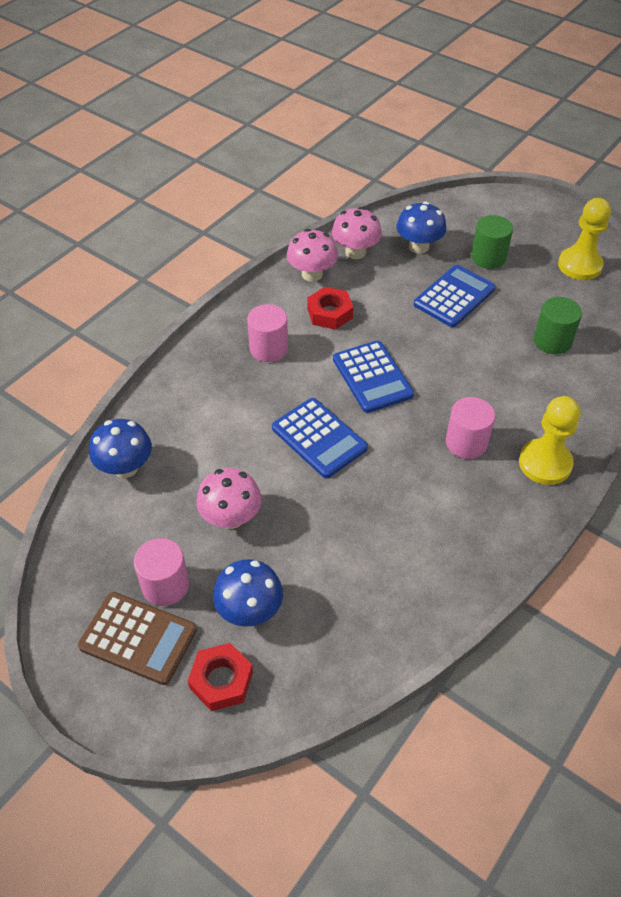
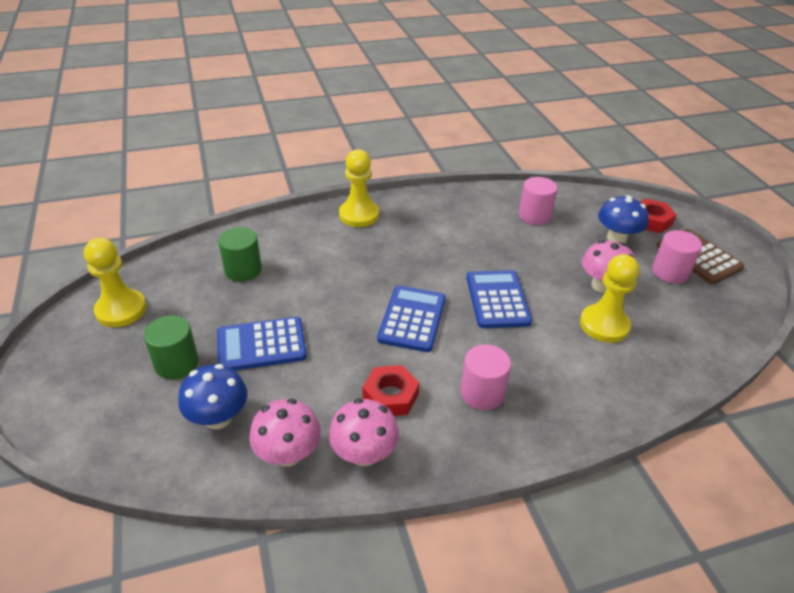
camera: 145 degrees left, 10 degrees down
(125, 467) = (677, 358): blue mushroom -> none
(206, 466) = (604, 325): none -> yellow pawn
(466, 443) = (394, 247): pink cylinder -> pink cylinder (534, 216)

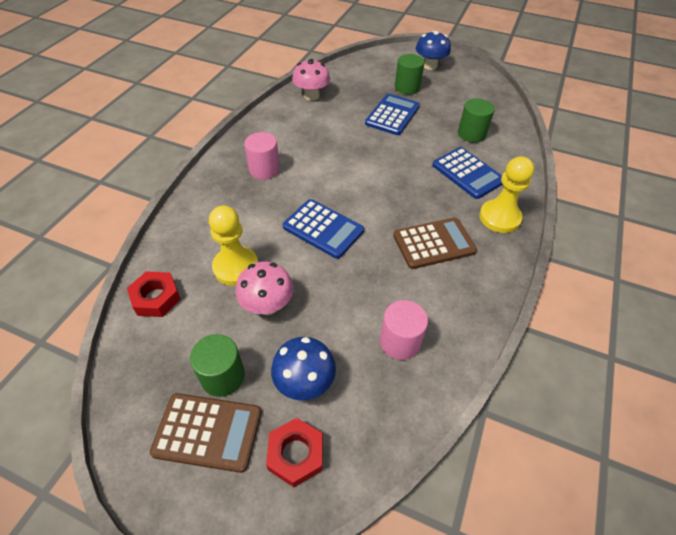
camera: 130 degrees right, 10 degrees up
(121, 310) = (470, 84): yellow pawn -> none
(218, 418) = (356, 87): blue mushroom -> blue mushroom (430, 66)
(364, 454) = (283, 114): pink mushroom -> none
(390, 396) = (304, 138): red nut -> red nut (156, 298)
(412, 319) = (351, 178): blue calculator -> blue calculator (467, 173)
(431, 235) = (434, 243): none -> brown calculator
(670, 272) = (223, 376): pink cylinder -> green cylinder

